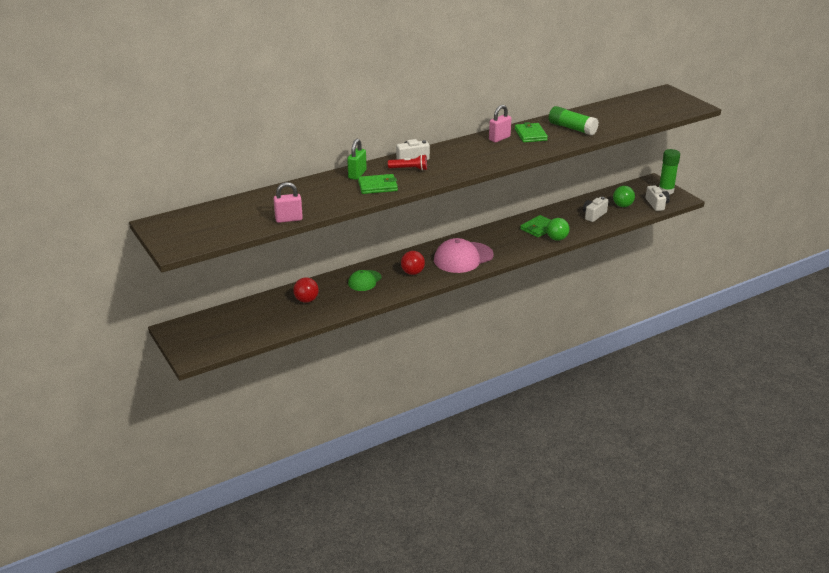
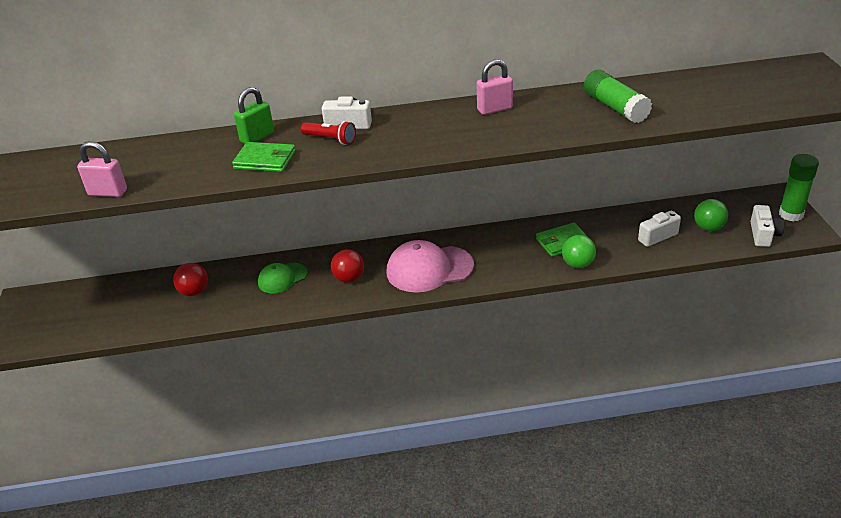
camera: 25 degrees right, 5 degrees up
(530, 134) = (544, 109): green wallet -> none

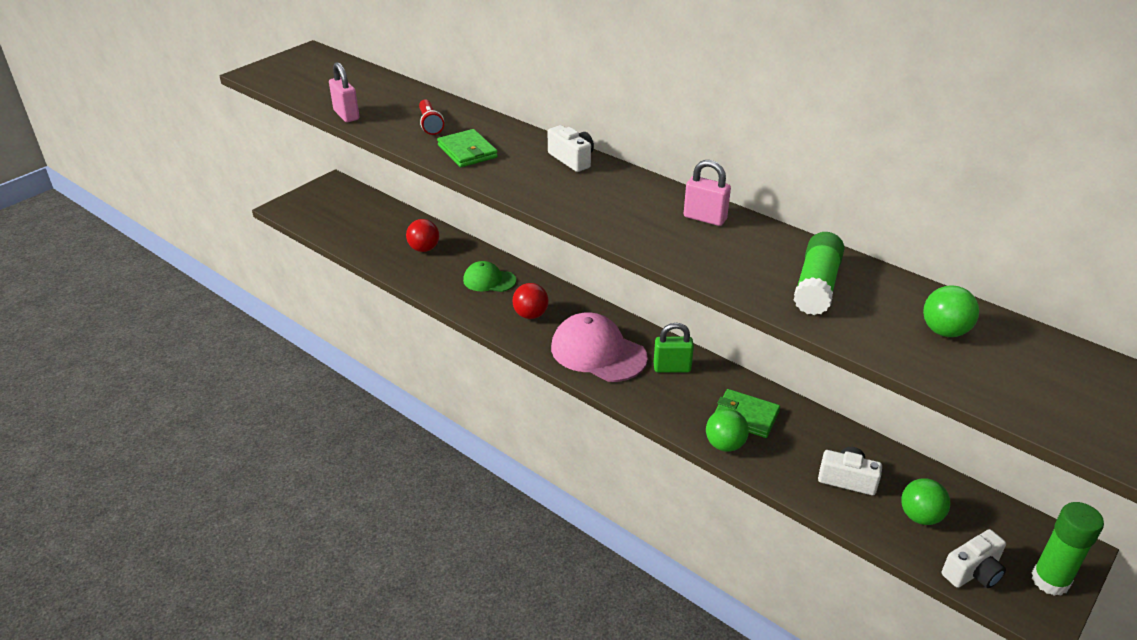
camera: 45 degrees right, 0 degrees up
(257, 137) = (495, 131): green padlock -> green padlock (672, 368)
(330, 139) = (536, 163): red flashlight -> red flashlight (430, 124)
(703, 92) = (944, 331): none -> green ball

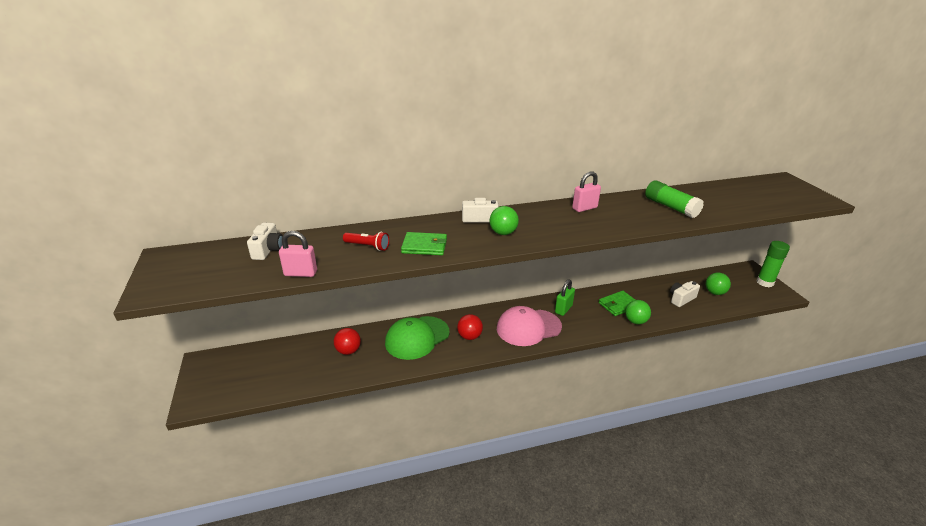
camera: 55 degrees left, 5 degrees down
(489, 280) = (417, 338): green cap -> green cap, size x1.72
(944, 331) = (725, 197): green ball -> green ball (503, 233)
(973, 572) = (753, 297): white camera -> white camera (268, 250)

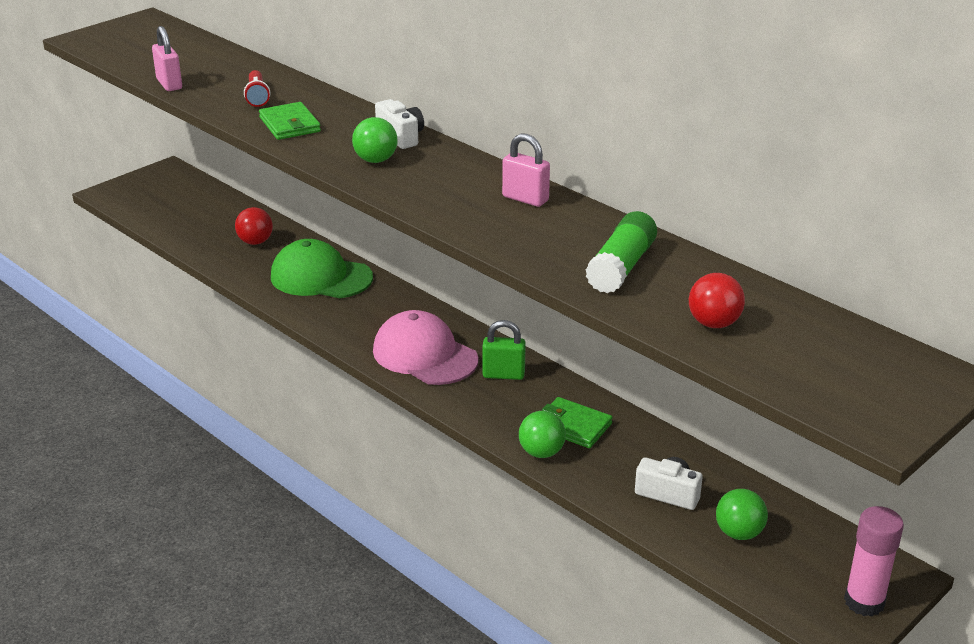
camera: 60 degrees right, 0 degrees up
(268, 250) = (201, 55): white camera -> none
(469, 336) = (359, 314): red ball -> red ball (714, 323)
(765, 282) = (864, 602): green glue stick -> pink glue stick

